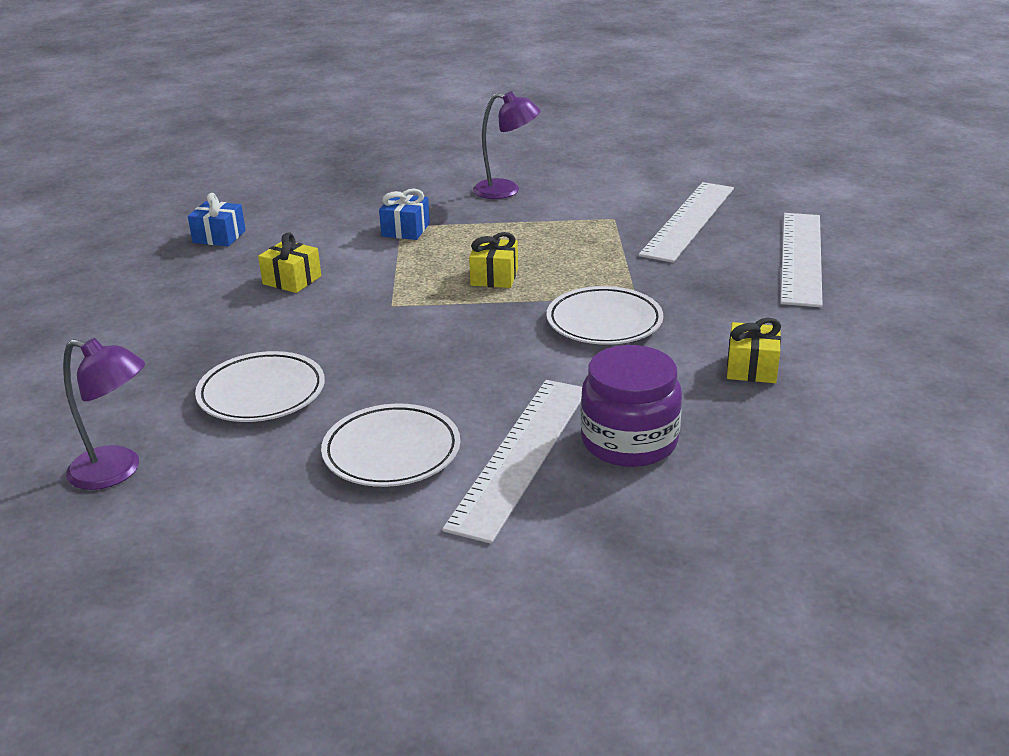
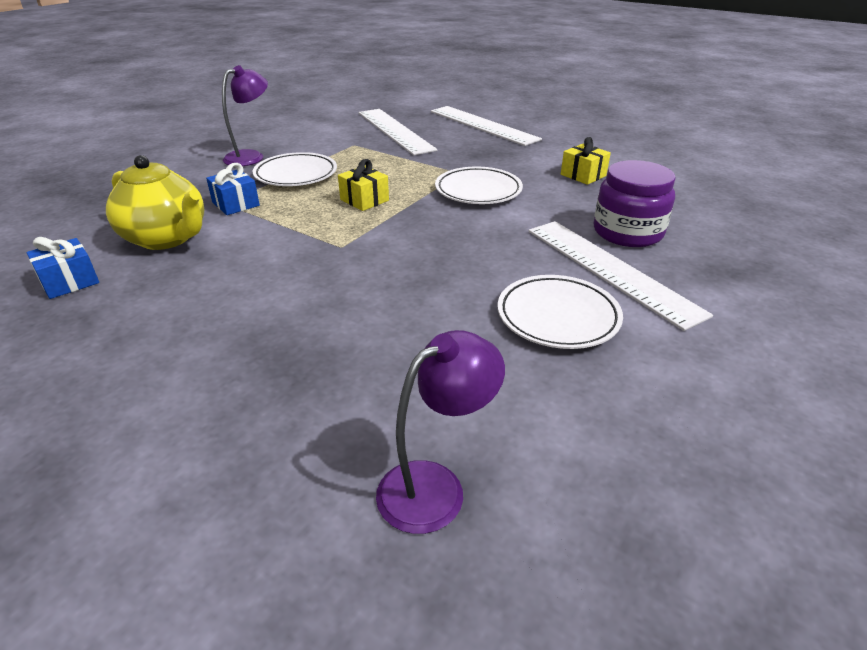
camera: 55 degrees left, 5 degrees up
(262, 393) = (396, 348): white plate -> white plate (296, 174)
(292, 280) = (224, 273): yellow gift -> none
(315, 235) = (167, 238): none -> yellow teapot

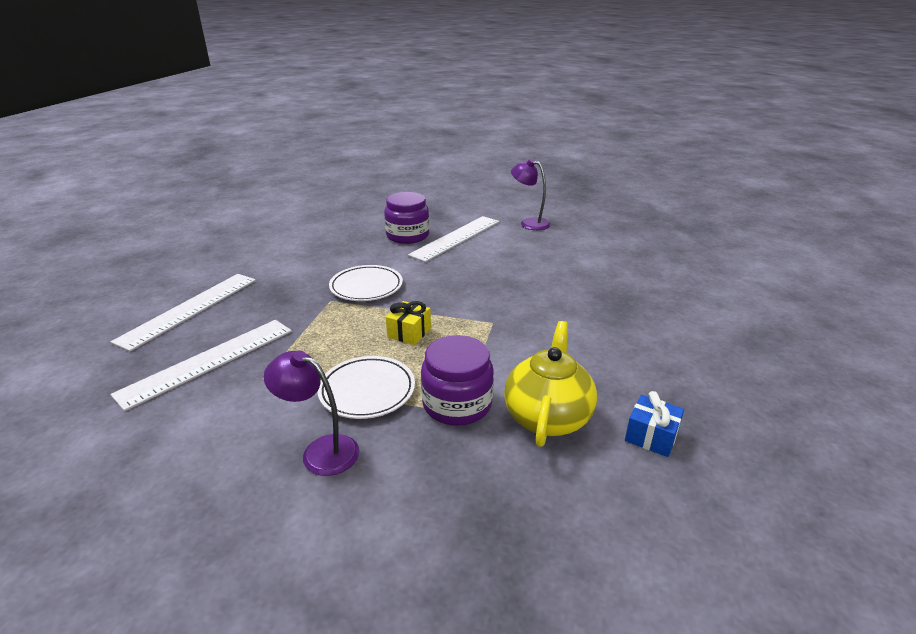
camera: 110 degrees left, 5 degrees down
(236, 204) = (457, 404): blue gift -> purple jar
(435, 486) = (641, 257): purple lamp -> purple lamp (529, 223)
(558, 316) = (512, 246): white plate -> none
(583, 175) = (320, 253): yellow gift -> none

